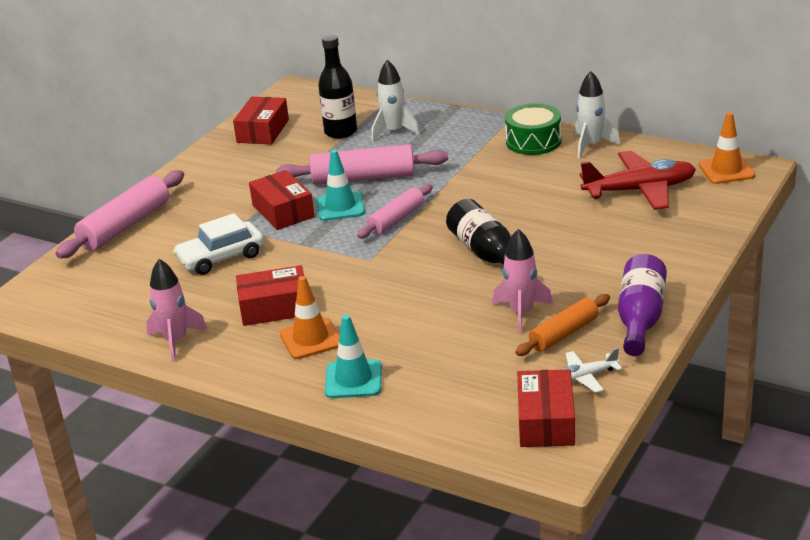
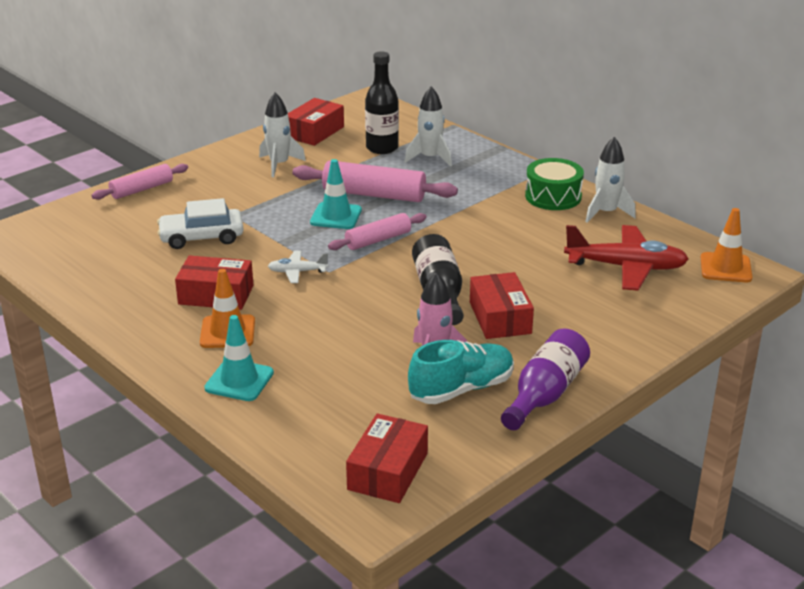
camera: 15 degrees right, 0 degrees up
(125, 226) = (141, 189): pink rolling pin -> pink rolling pin, size x0.63
(176, 341) = (112, 303): pink rocket -> none
(249, 170) = (279, 165): none -> white rocket
(283, 211) = (283, 208): red box -> red box (500, 318)
(564, 333) = (461, 389): orange rolling pin -> turquoise shoe
(585, 377) = (454, 437): white plane -> white plane (297, 272)

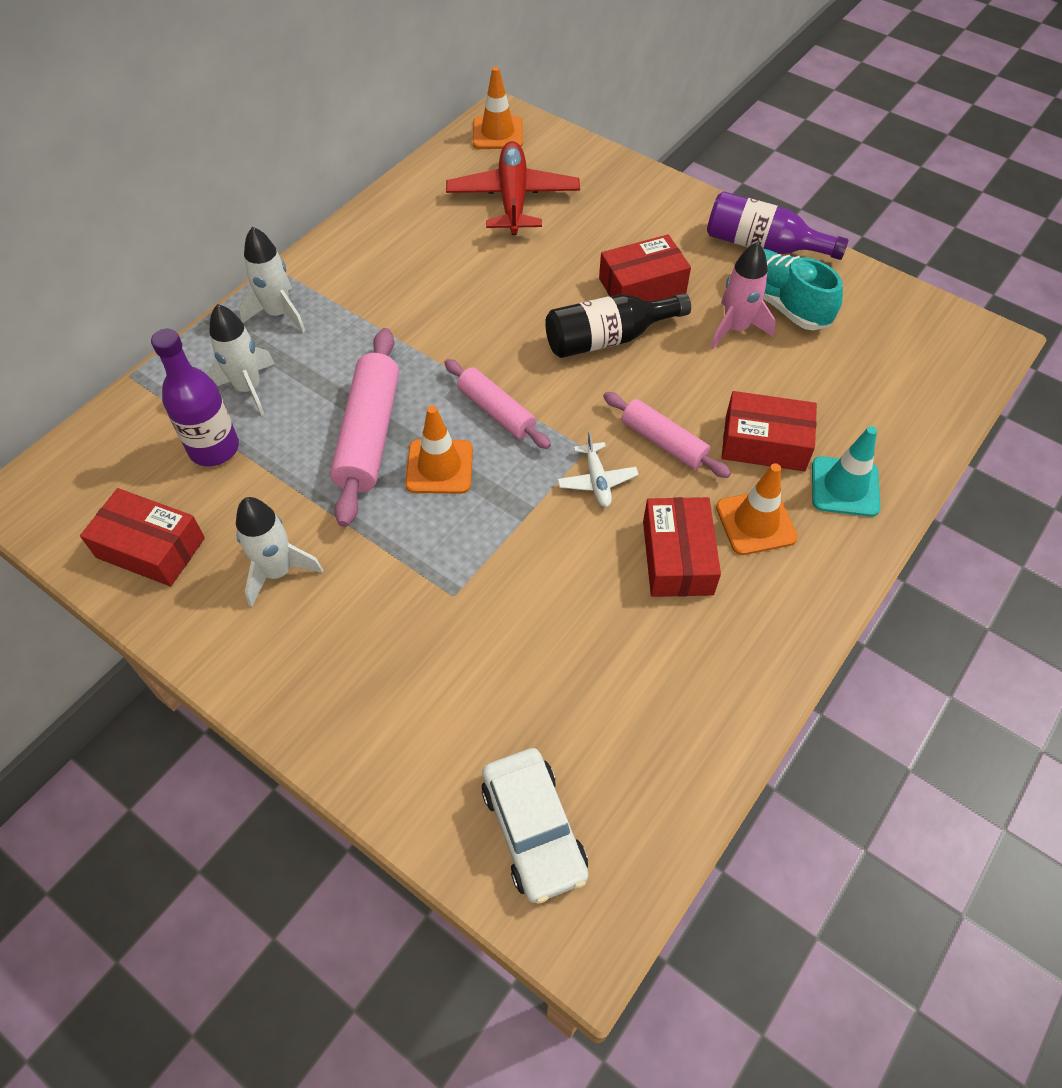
camera: 100 degrees left, 25 degrees up
(141, 189) = (385, 758): pink rolling pin -> pink rolling pin (663, 442)
(202, 237) = (530, 617): white car -> white car (534, 829)
(336, 216) = (439, 467): turquoise traffic cone -> orange traffic cone
(382, 148) = (214, 448): black bottle -> purple bottle
(387, 471) = (928, 340): red box -> red box (764, 443)
(553, 196) = (355, 260): green drum -> none
(606, 213) = (392, 215): white rocket -> white rocket (278, 313)

